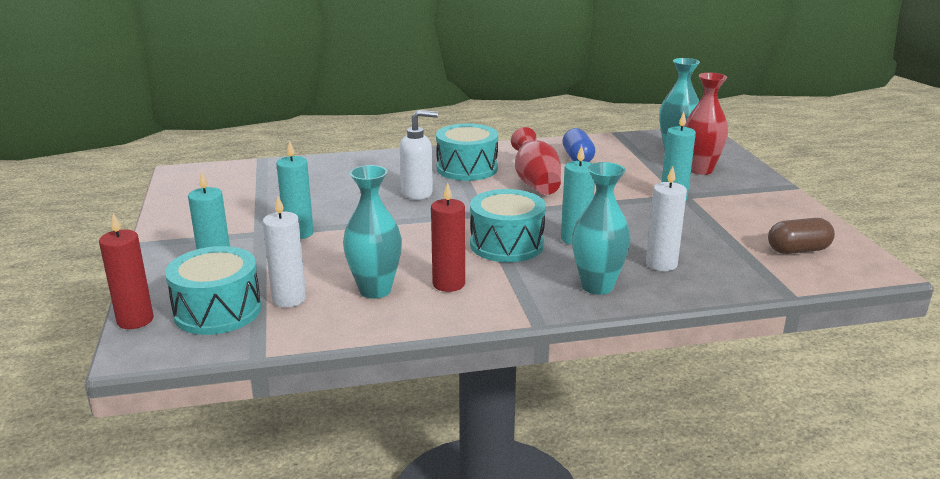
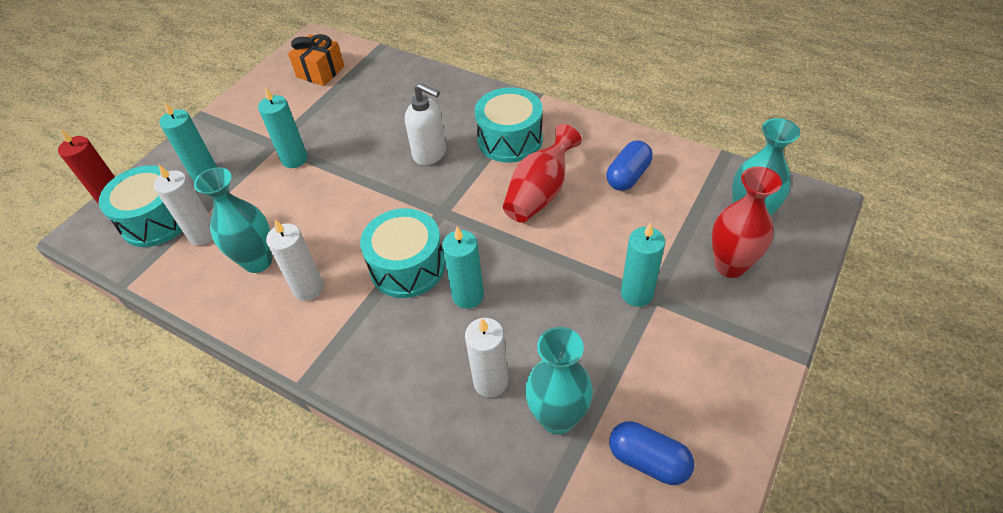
camera: 45 degrees right, 25 degrees up
(227, 186) = (320, 72): none -> orange gift
(448, 284) = (308, 288): red candle -> white candle
(597, 286) = (401, 371): turquoise vase -> turquoise vase (557, 418)
(798, 250) = (648, 460): brown capsule -> blue capsule

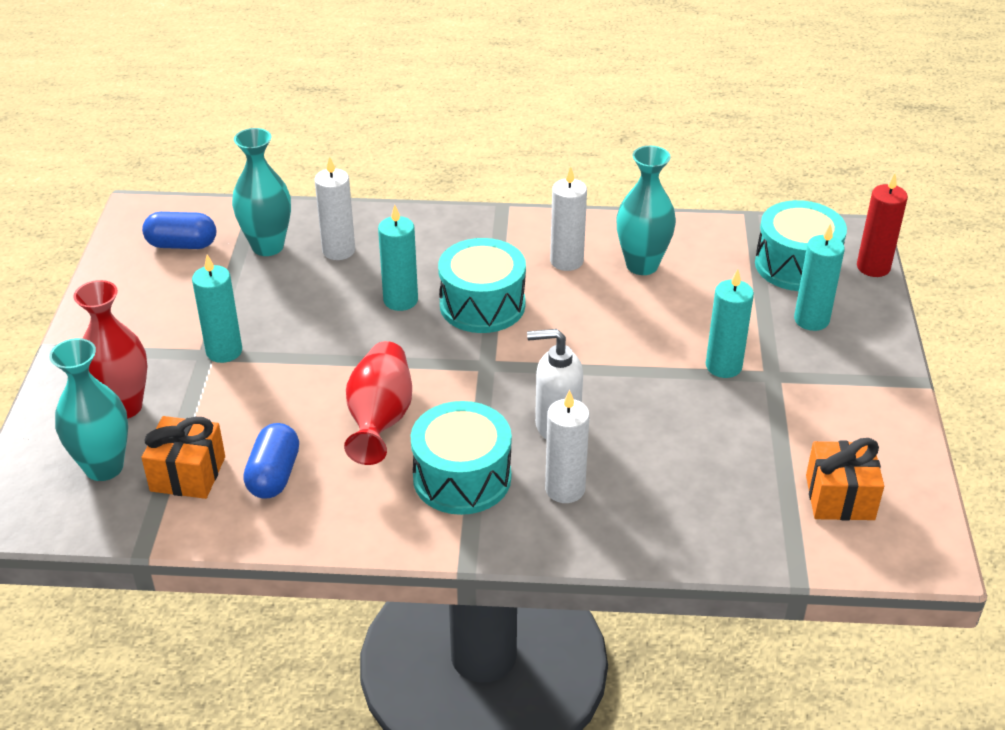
camera: 150 degrees right, 10 degrees down
(203, 234) = (728, 268): white candle -> white candle (565, 489)
(687, 194) = (188, 474): none -> orange gift

